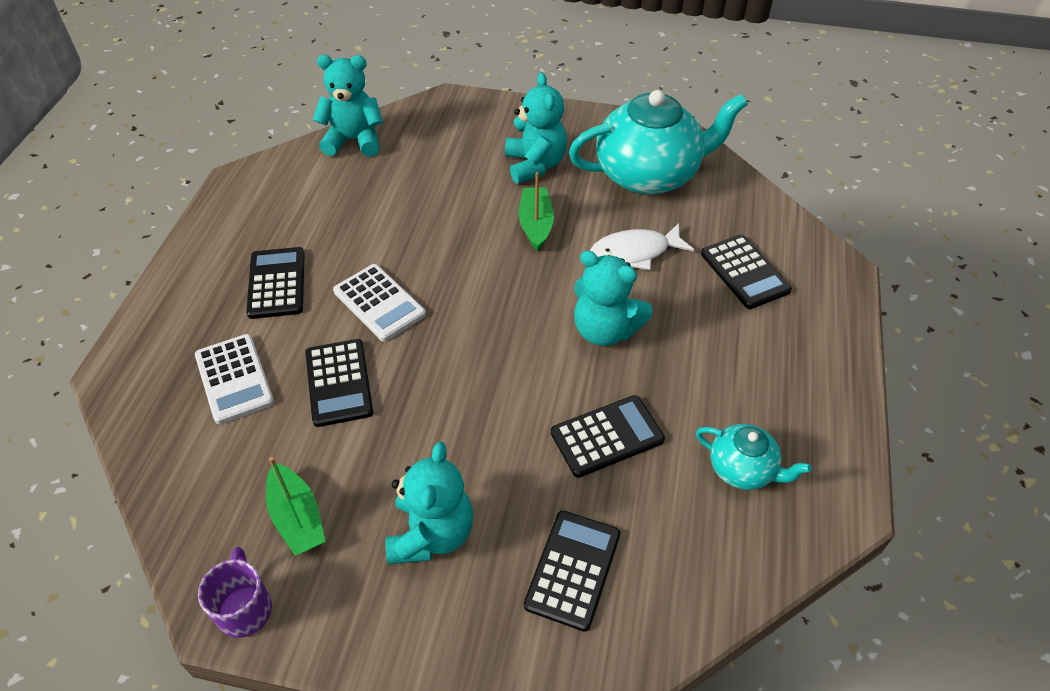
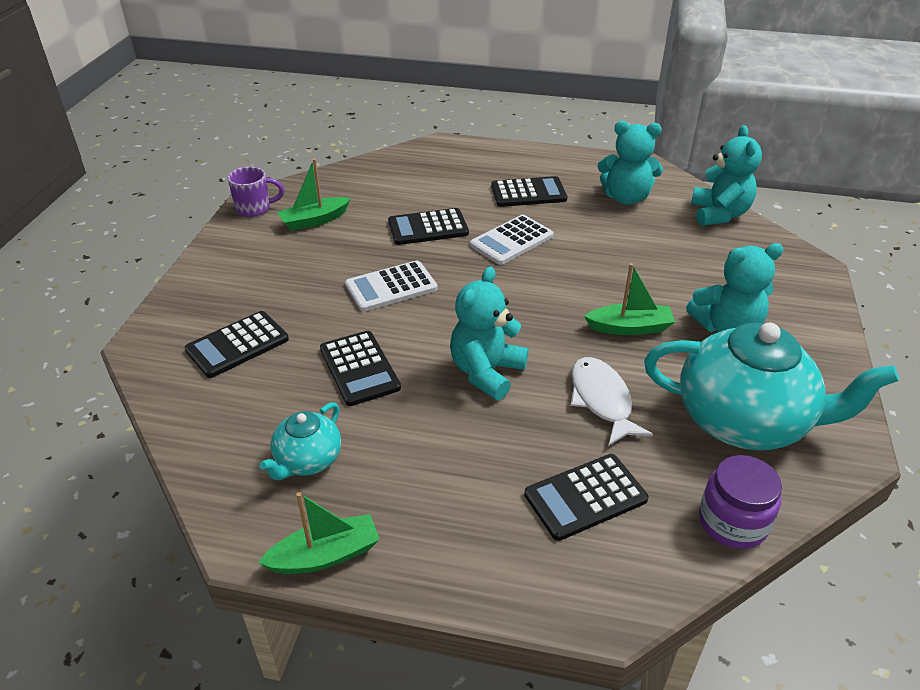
camera: 90 degrees right, 10 degrees down
(234, 379) = (433, 186): white calculator -> white calculator (391, 287)
(431, 534) = (287, 276): turquoise teddy bear -> turquoise teddy bear (626, 198)
(573, 569) = (237, 345): black calculator -> black calculator turned 120 degrees clockwise
(649, 174) = (744, 421): turquoise teapot -> turquoise teapot turned 60 degrees counterclockwise
(750, 197) = (732, 522): none -> purple jar
(845, 443) = (325, 555): none -> green boat

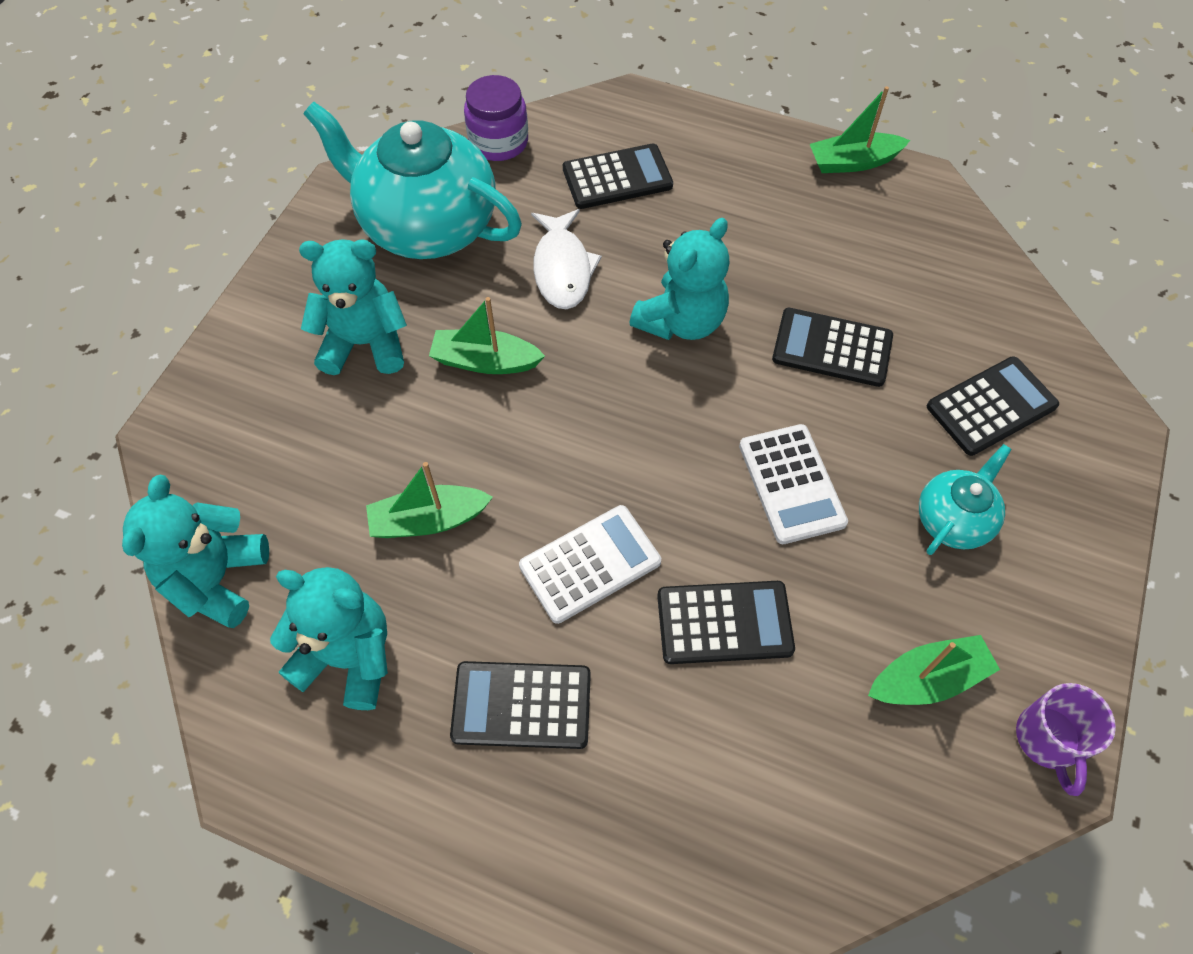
camera: 170 degrees left, 20 degrees up
(254, 208) = (1048, 740): purple mug -> purple mug turned 90 degrees counterclockwise
(307, 460) = (879, 245): turquoise teapot -> turquoise teapot (953, 519)
(359, 368) = (832, 348): black calculator -> black calculator turned 60 degrees counterclockwise
(391, 287) = (791, 484): white calculator -> white calculator turned 90 degrees clockwise
(617, 247) = (429, 520): none -> green boat

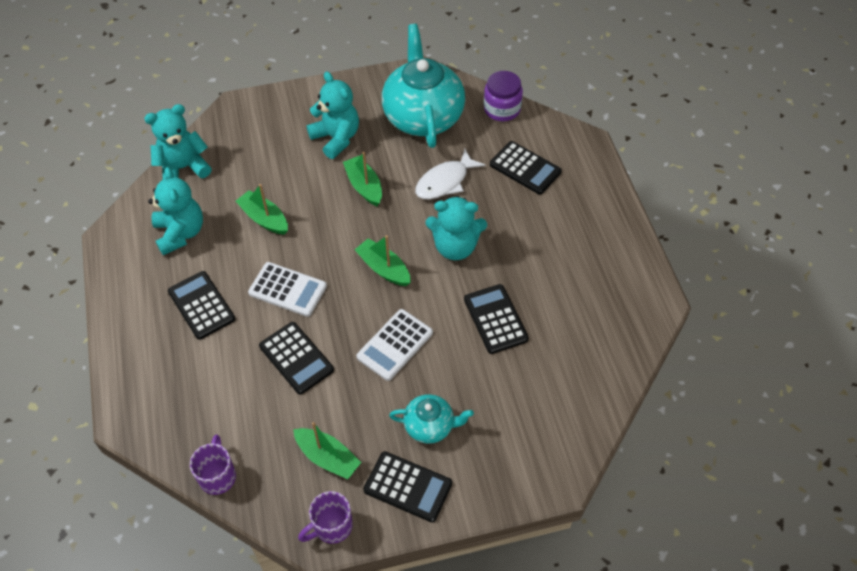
camera: 55 degrees right, 5 degrees down
(853, 162) = (639, 262): green boat -> green boat (384, 268)
(867, 860) = (218, 476): none -> purple mug
(991, 406) = (519, 411): black calculator -> black calculator (407, 487)

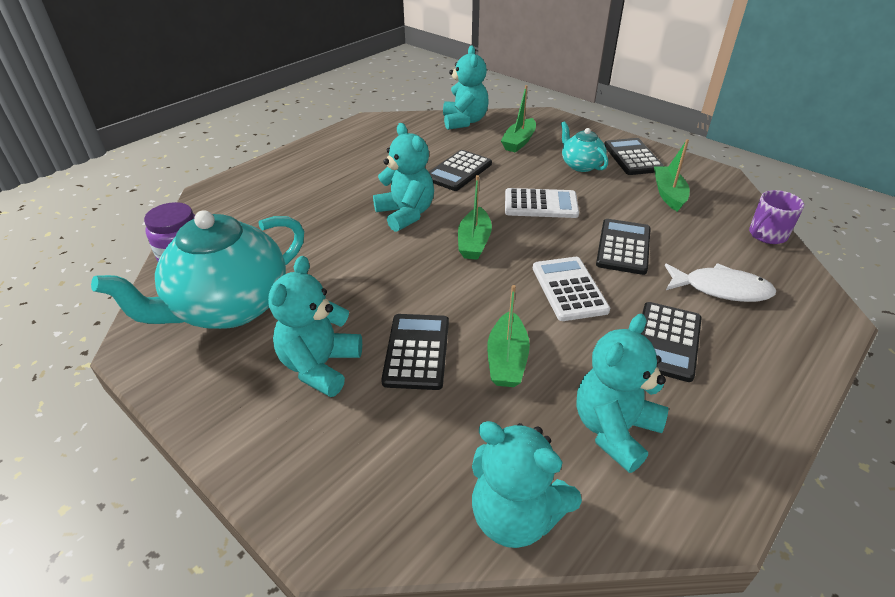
camera: 125 degrees left, 15 degrees down
(332, 526) = (704, 173): purple mug -> none
(364, 186) = (382, 302): green boat -> green boat (519, 142)
(445, 181) = (327, 250): white fish -> white fish (721, 289)
(525, 168) = (270, 212): black calculator -> black calculator (417, 351)
(598, 387) = (464, 121): none -> turquoise teddy bear

